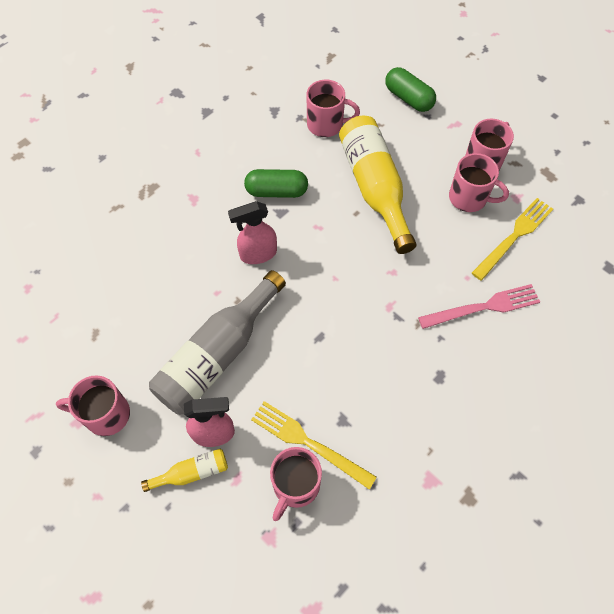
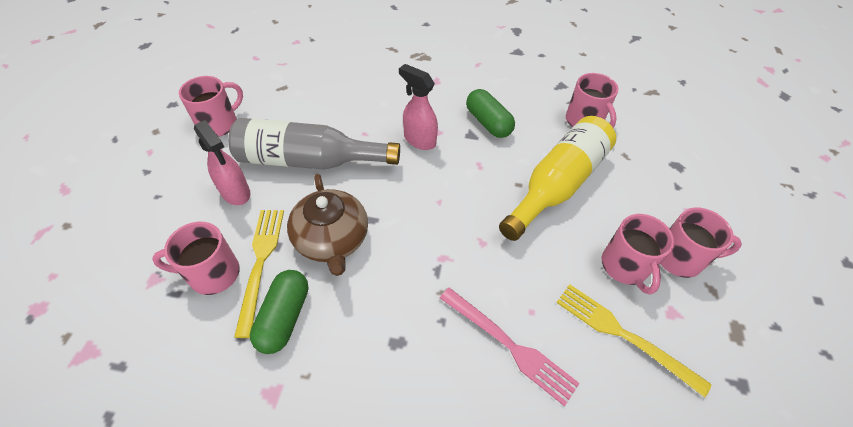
camera: 55 degrees right, 10 degrees down
(106, 414) = (219, 124): pink mug -> pink mug turned 75 degrees clockwise
(192, 472) = (193, 196): yellow bottle -> none
(320, 377) = (332, 239): none -> brown teapot
(408, 98) = (678, 163): green capsule -> green capsule (284, 317)
(514, 236) = (623, 334): yellow fork -> yellow fork turned 150 degrees counterclockwise

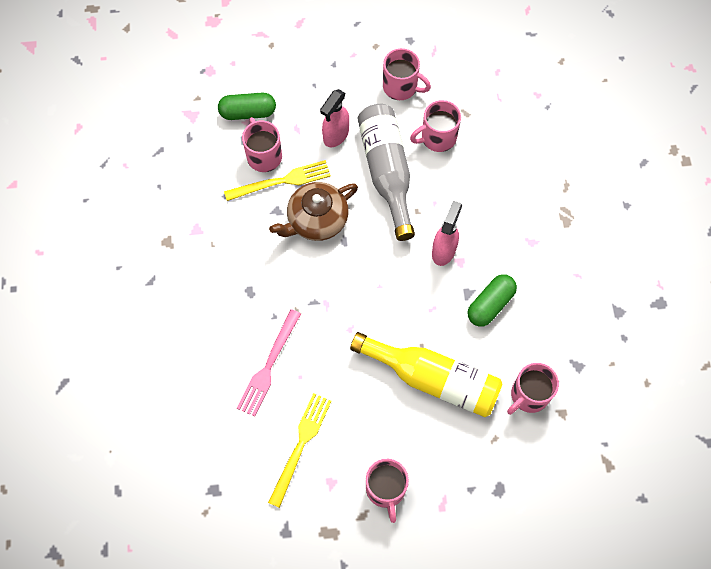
camera: 75 degrees right, 15 degrees up
(284, 317) = (246, 215): green capsule -> green capsule (248, 112)
(625, 267) = (362, 444): pink mug -> pink mug (437, 138)

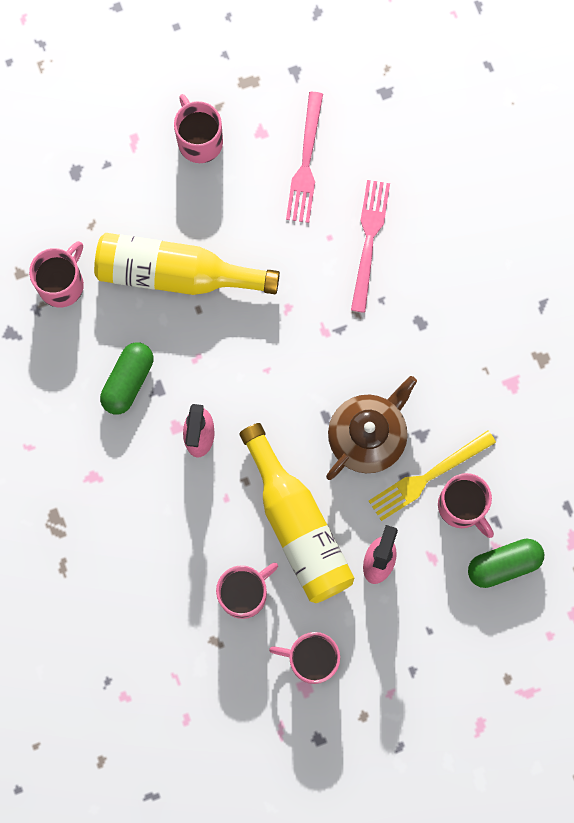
camera: 165 degrees right, 10 degrees up
(301, 445) = (305, 163): yellow fork -> pink fork
(387, 172) = (297, 525): grey bottle -> yellow bottle

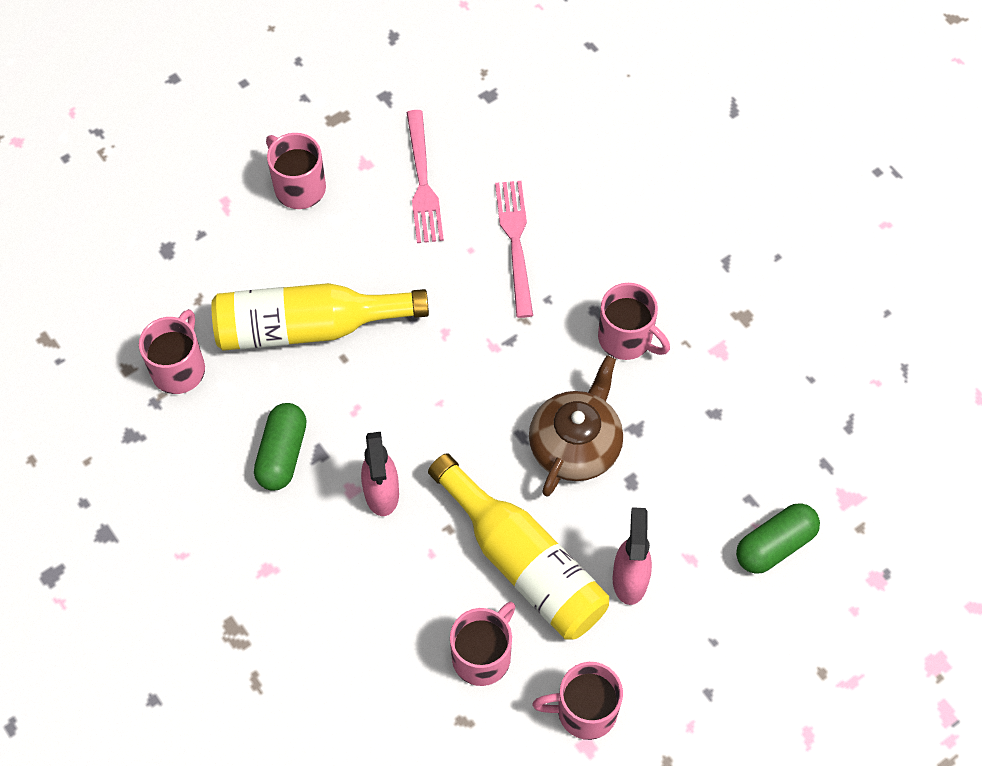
camera: 15 degrees left, 15 degrees down
(427, 477) = (657, 472): yellow fork -> none
(462, 507) = (707, 494): pink mug -> pink mug (626, 338)

